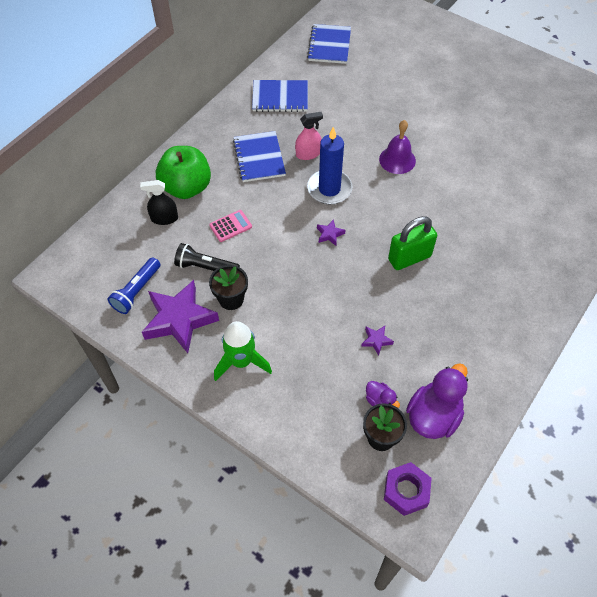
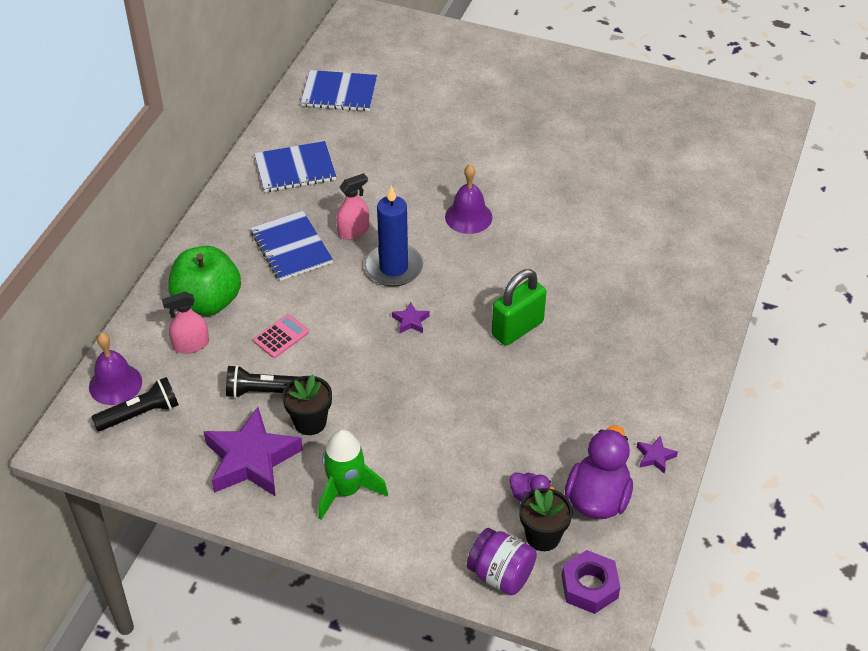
camera: 15 degrees left, 10 degrees down
(102, 237) = (115, 384): none -> purple bell
(112, 265) = (140, 414): none -> black flashlight
(137, 291) = (184, 438): blue flashlight -> none
(164, 218) = (191, 345): black spray bottle -> pink spray bottle
(329, 45) = (339, 93): blue notebook -> blue notebook turned 75 degrees counterclockwise
(338, 462) = (500, 574): none -> purple jar
(376, 340) = (505, 430): purple star -> purple star (655, 457)

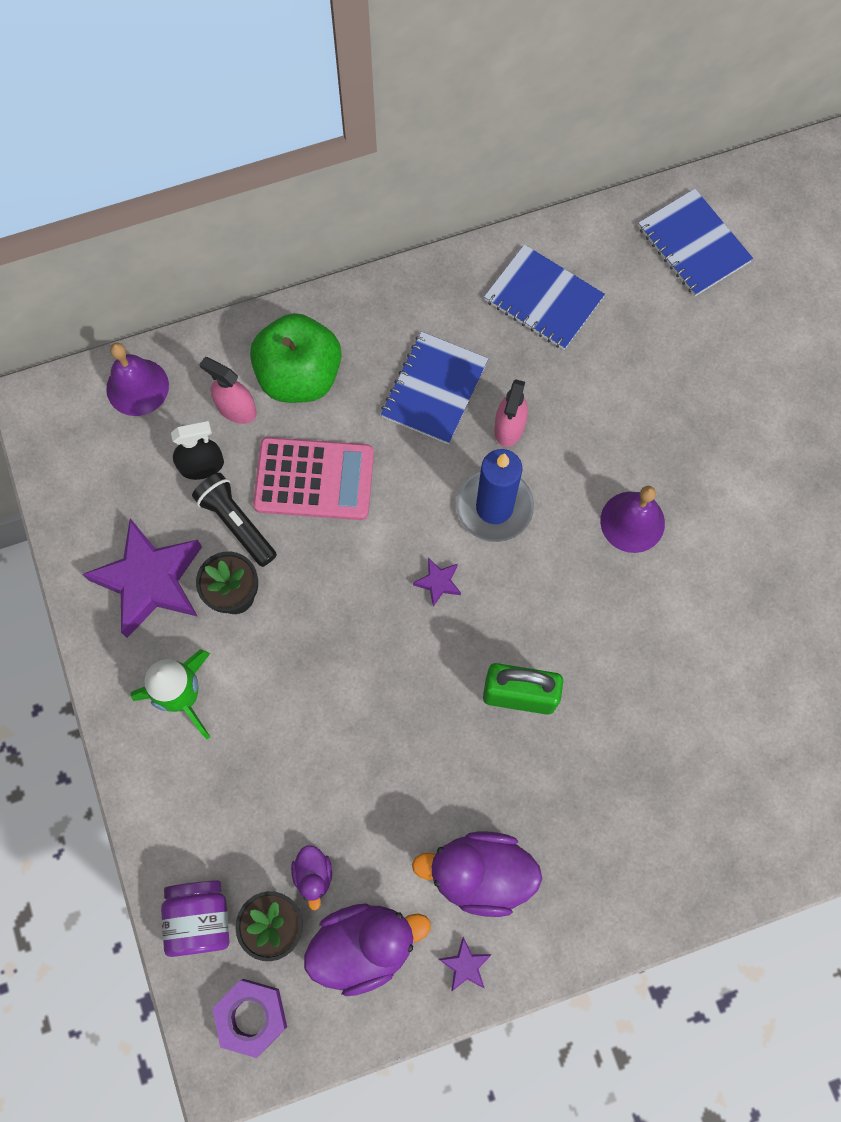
camera: 50 degrees right, 25 degrees up
(140, 414) = (122, 439): black flashlight -> none
(207, 385) = (202, 466): none -> black spray bottle
(281, 337) = (314, 479): pink calculator -> pink calculator, size x1.90
(353, 231) = (509, 427): pink spray bottle -> pink spray bottle turned 90 degrees clockwise
(606, 415) = (480, 874): none -> purple duck

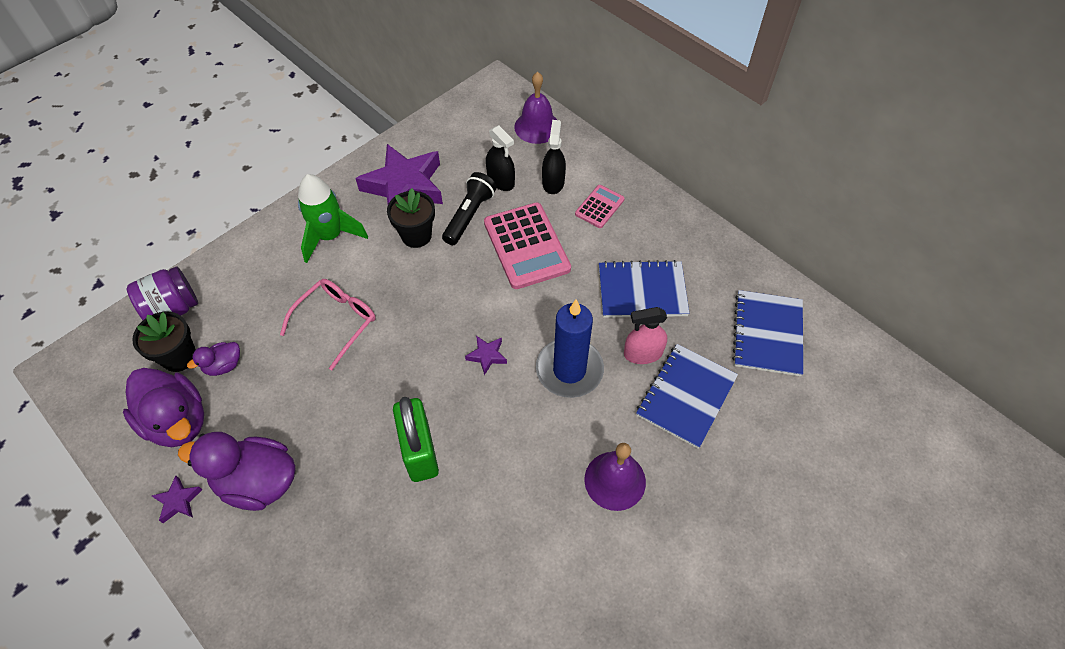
camera: 65 degrees right, 15 degrees down
(236, 409) = (553, 182): pink spray bottle -> black spray bottle
(251, 1016) = (107, 369): purple nut -> none
(299, 376) = (599, 207): green apple -> pink calculator
(315, 729) = (336, 322): none -> pink glasses
(480, 874) = (258, 482): purple duck -> purple duck turned 60 degrees counterclockwise
(693, 244) = (902, 428): blue notebook -> blue notebook (686, 396)

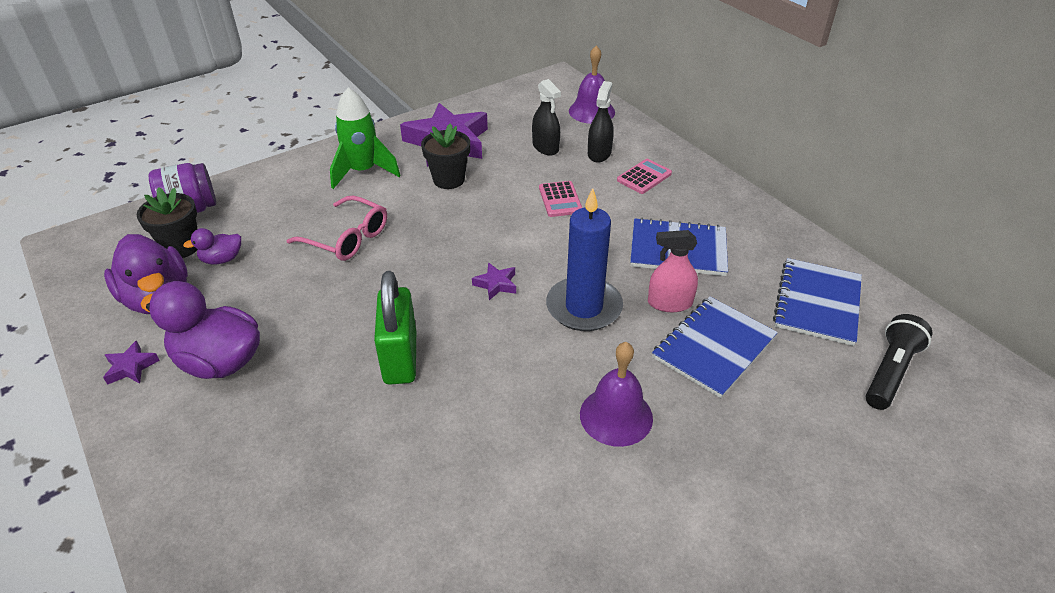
camera: 10 degrees right, 15 degrees down
(336, 322) = (347, 238): pink glasses -> pink glasses turned 75 degrees clockwise
(469, 216) = (507, 170): black flashlight -> black flashlight (890, 372)
(526, 246) = (560, 199): pink calculator -> pink calculator, size x0.53

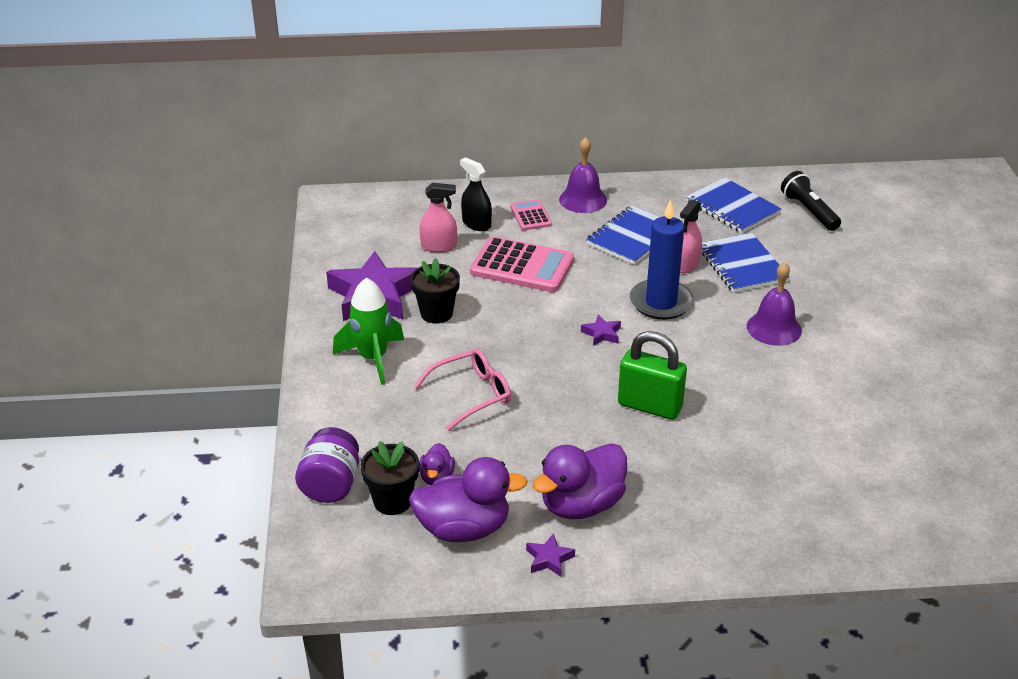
camera: 60 degrees left, 5 degrees down
(545, 147) = (439, 246): black spray bottle -> pink spray bottle
(560, 199) = (522, 266): pink calculator -> pink calculator, size x1.90
(591, 111) = (407, 203): purple bell -> purple bell (583, 199)

